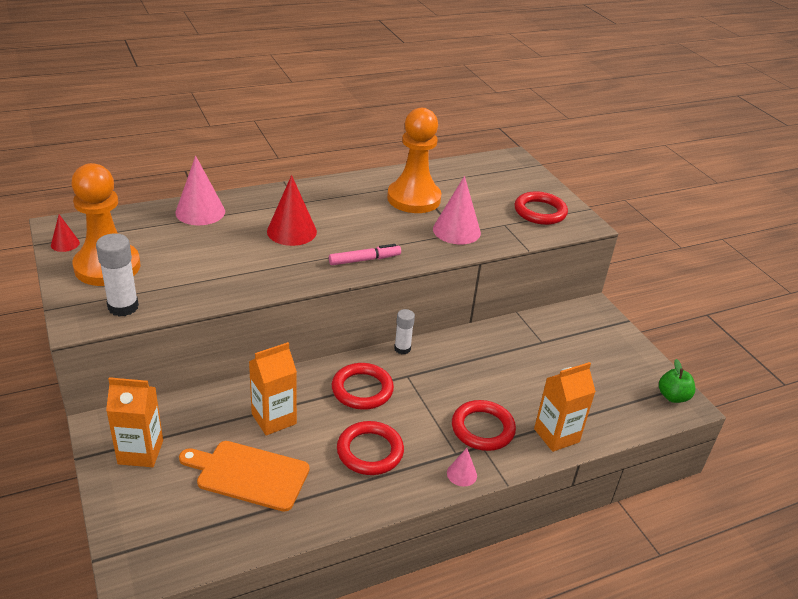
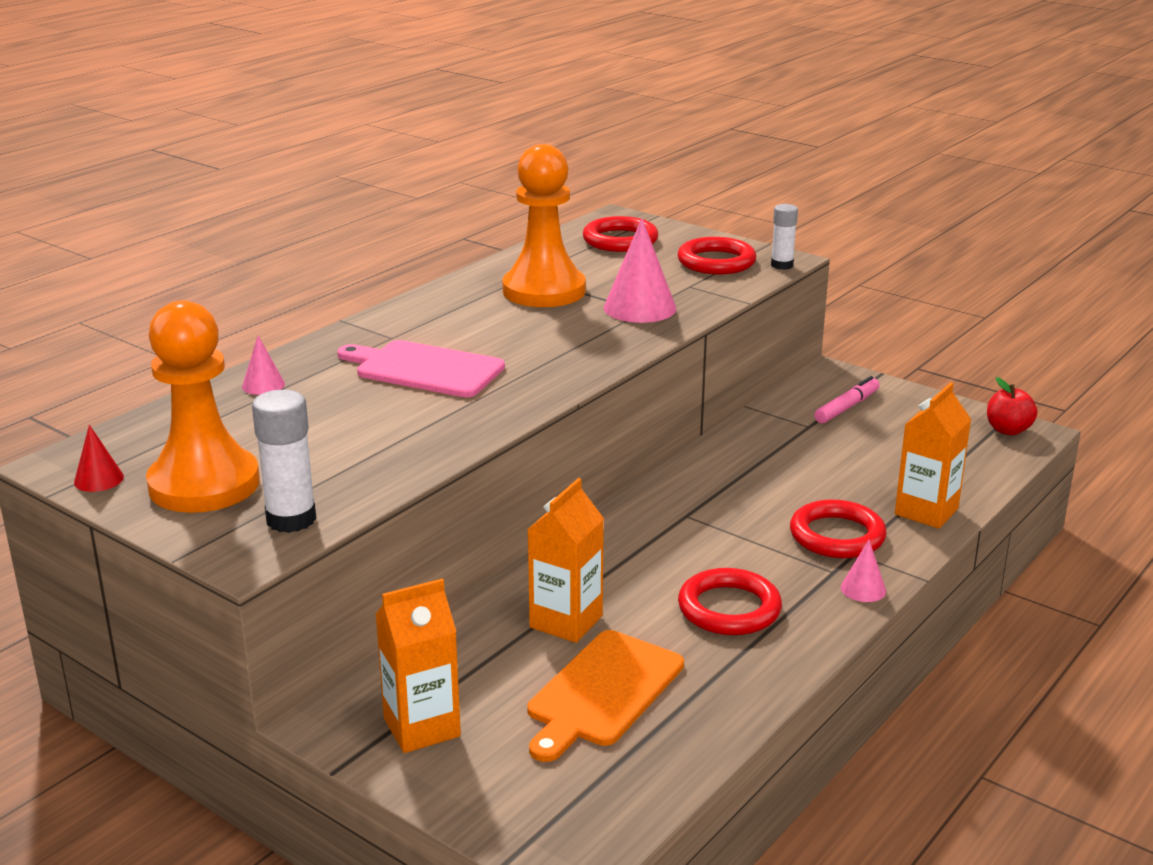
camera: 25 degrees left, 10 degrees down
(200, 212) = (263, 385): pink cone -> pink cone, size x0.52
(249, 474) = (602, 692): orange cutting board -> orange cutting board turned 45 degrees counterclockwise
(291, 231) = (425, 369): red cone -> pink cutting board
(362, 389) = (646, 549): red ring -> red ring (620, 240)
(364, 260) = (561, 370): pink marker -> pink marker (846, 407)
(402, 349) = (648, 489): white glue stick -> white glue stick (782, 265)
(672, 396) = (1008, 430): green apple -> red apple

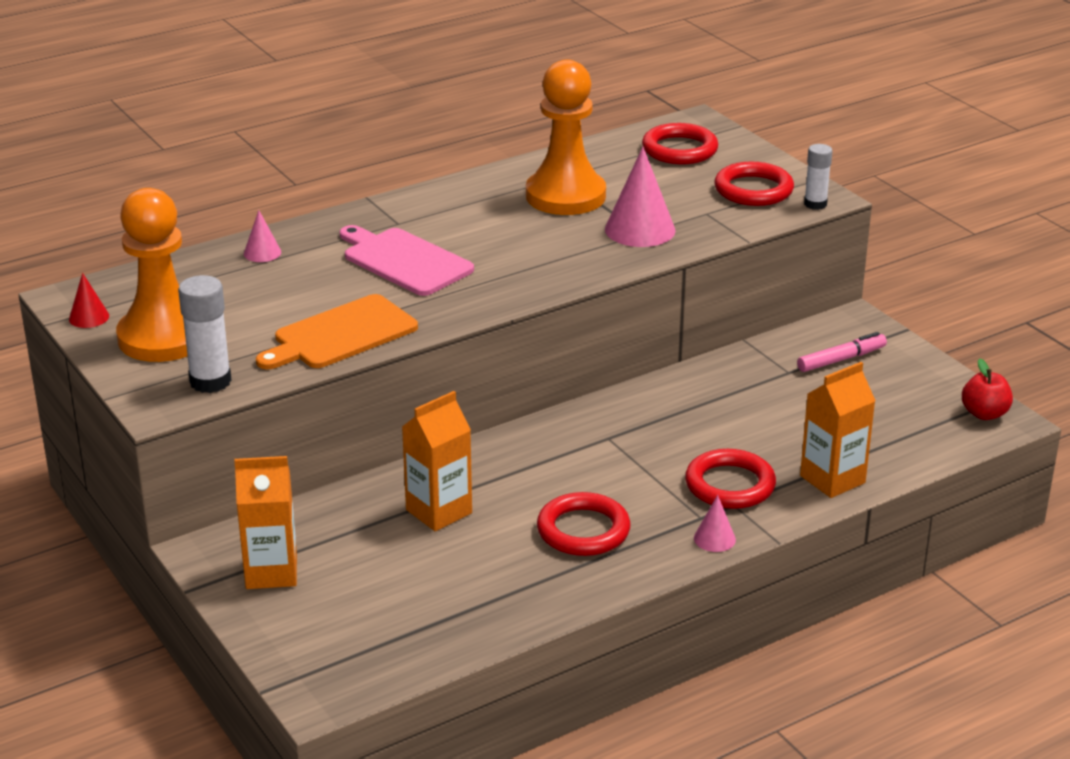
camera: 20 degrees right, 5 degrees up
(602, 692) = (428, 577): orange cutting board -> orange cutting board (341, 334)

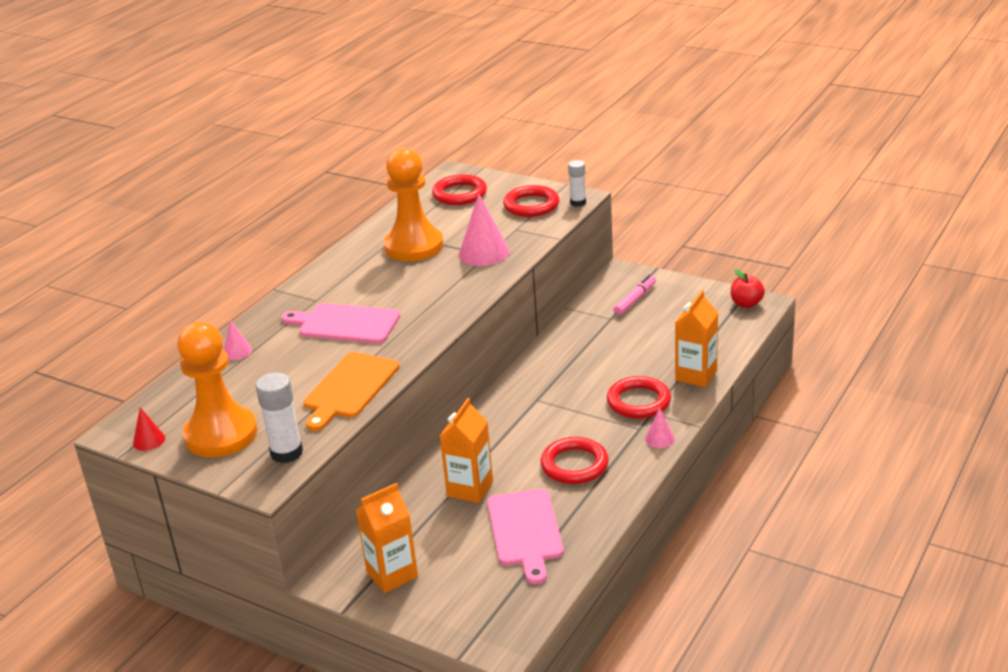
camera: 25 degrees left, 0 degrees up
(457, 583) = (525, 531): none -> pink cutting board

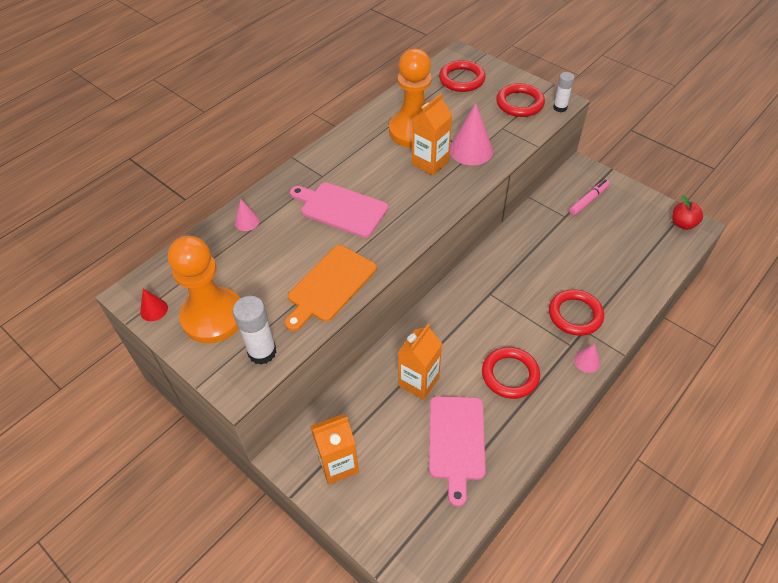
camera: 10 degrees right, 20 degrees up
(696, 375) = (628, 295): orange carton -> orange carton (430, 163)

